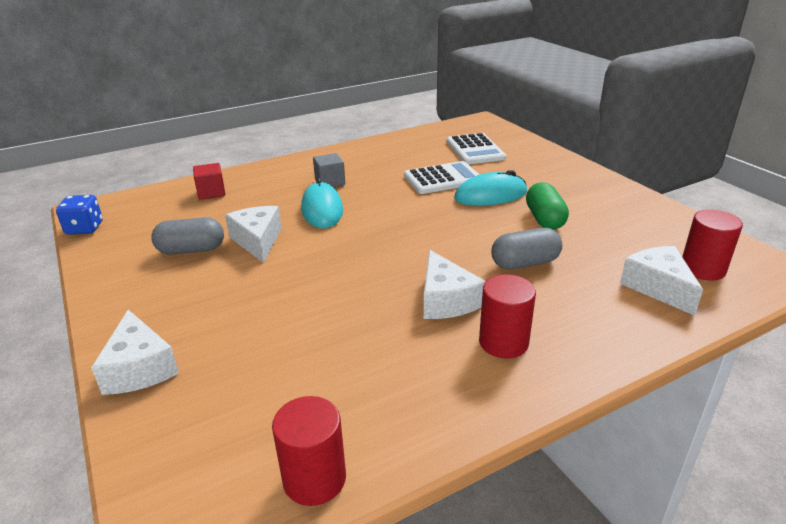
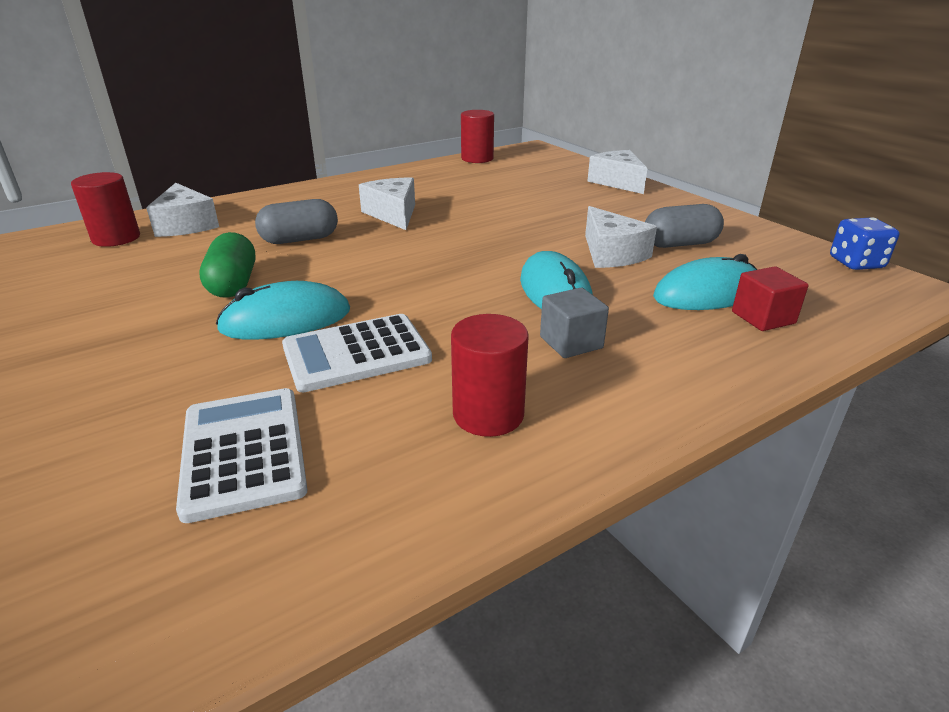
camera: 175 degrees right, 0 degrees up
(224, 207) = (707, 294): none -> turquoise mouse
(503, 342) = (354, 195): red cylinder -> red cylinder (488, 414)

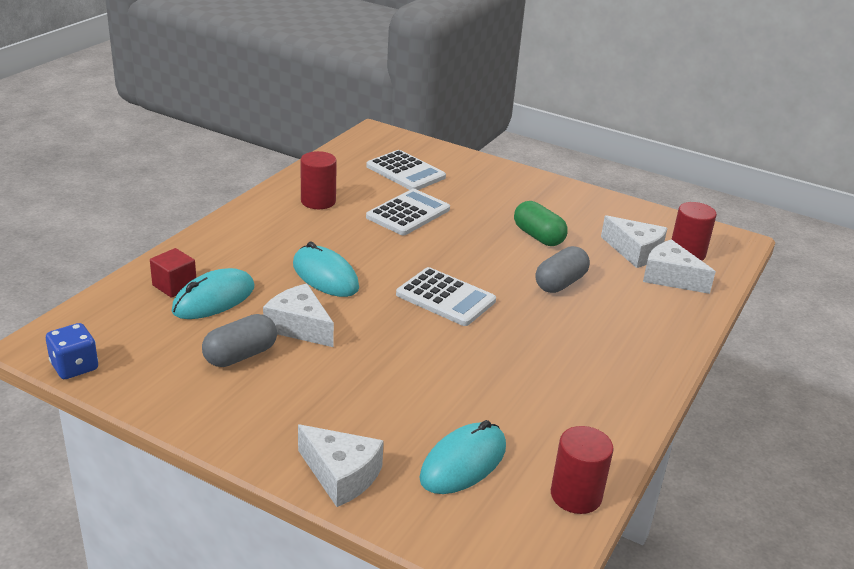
camera: 150 degrees right, 0 degrees up
(286, 320) = (470, 222): turquoise mouse -> turquoise mouse (463, 463)
(393, 214) = (531, 334): white cheese -> white cheese (635, 252)
(436, 249) = (445, 298): none -> white calculator
(571, 342) = (296, 242): grey cube -> none

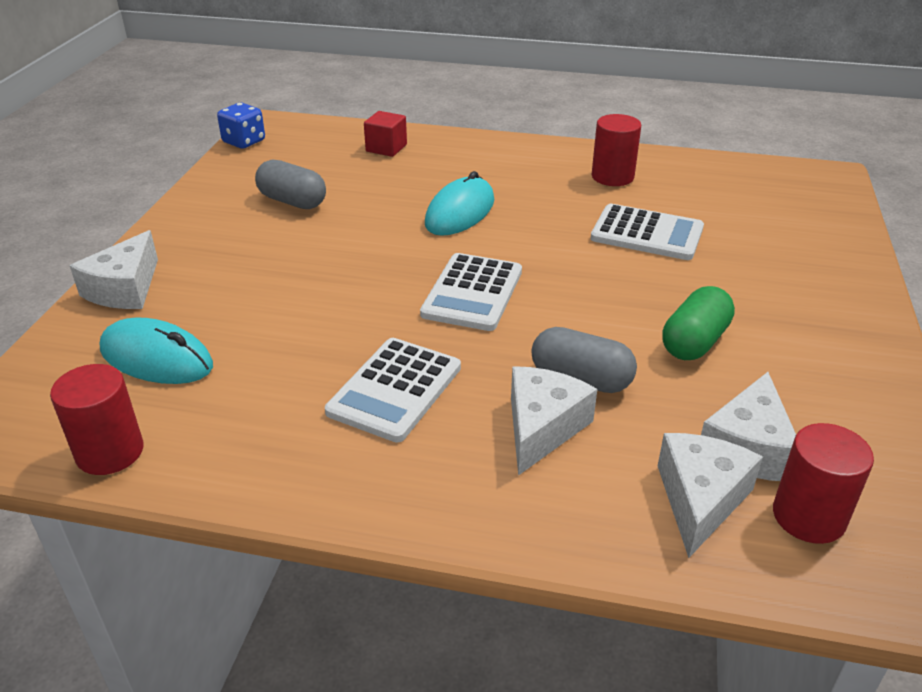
camera: 75 degrees right, 5 degrees up
(214, 299) = (376, 169): turquoise mouse -> none
(299, 327) = (356, 218): white cheese -> white cheese (542, 428)
(405, 172) = (751, 213): white calculator -> white calculator (394, 389)

